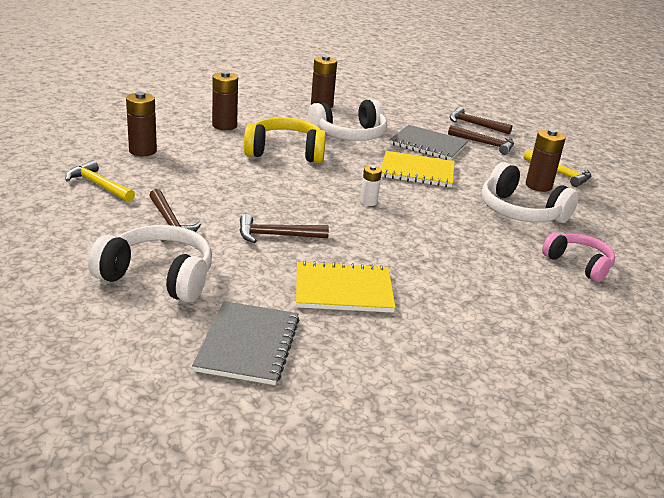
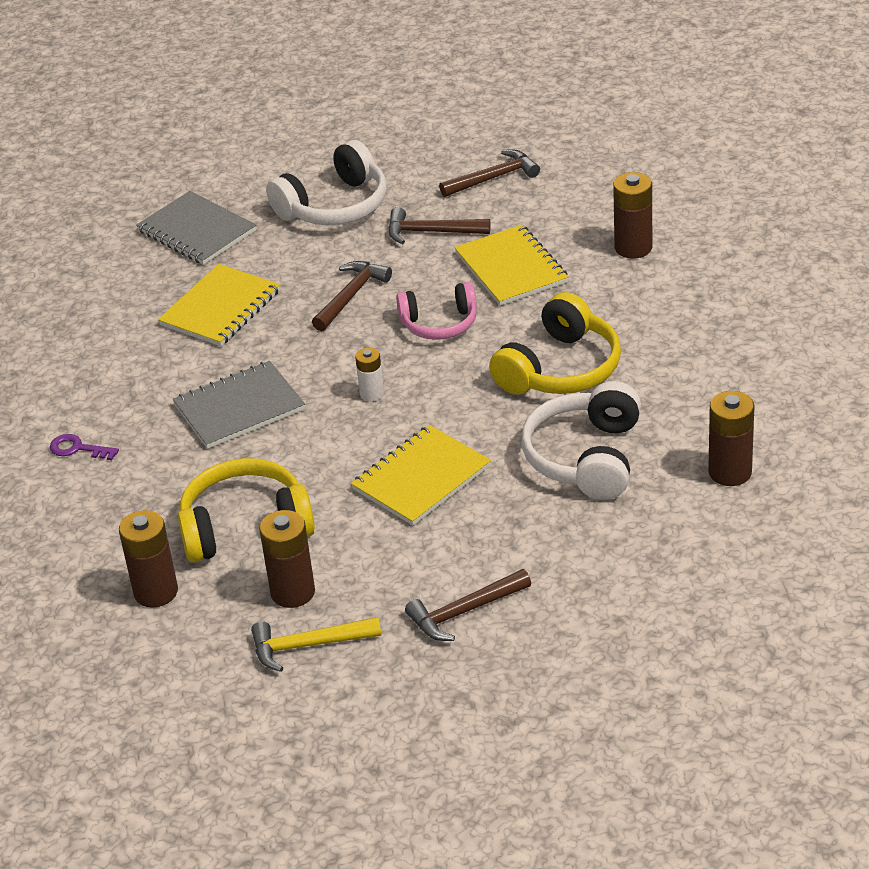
camera: 130 degrees right, 10 degrees up
(99, 185) = (552, 201): yellow hammer -> none
(195, 184) = (511, 268): none -> yellow notebook
(224, 125) = (687, 337): brown battery -> brown battery (156, 592)
(428, 145) = (501, 535): grey notebook -> grey notebook (239, 408)
(475, 124) = (548, 645): brown hammer -> brown hammer (493, 178)
(520, 212) = (245, 526): white headphones -> yellow headphones
(554, 298) = (78, 449): none -> purple key
(578, 264) = (106, 509): pink headphones -> pink headphones (439, 323)

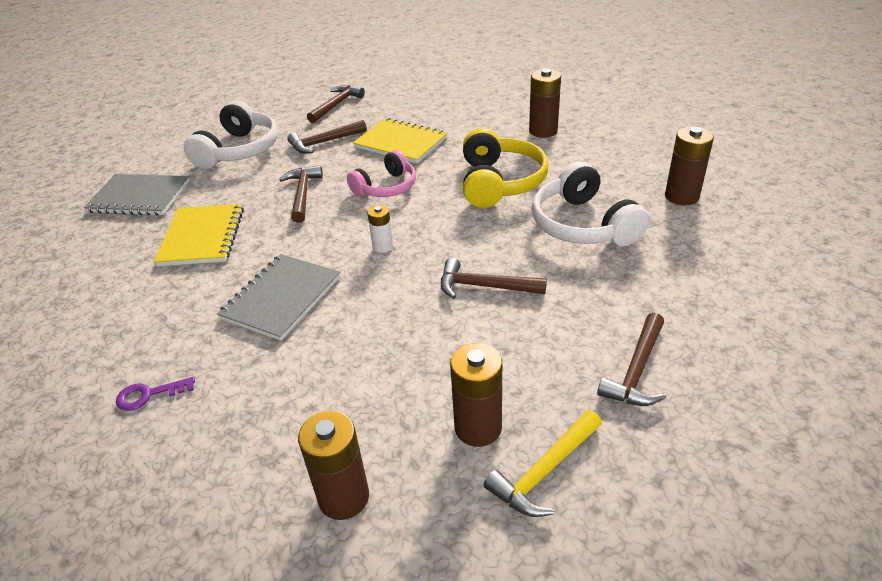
camera: 35 degrees left, 0 degrees up
(245, 526) = (376, 390): yellow headphones -> none
(421, 478) = (484, 286): yellow notebook -> brown hammer
(633, 247) = (465, 109): brown battery -> brown battery (543, 131)

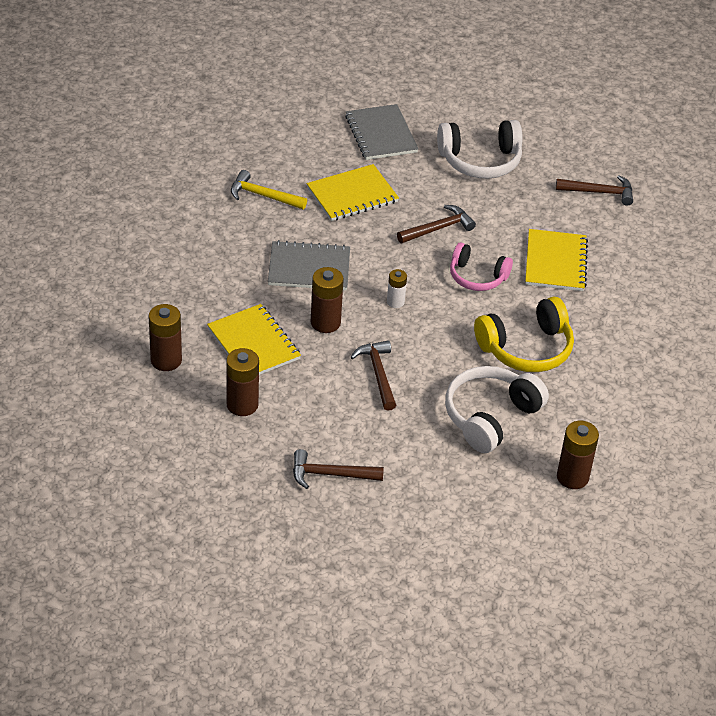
camera: 60 degrees right, 5 degrees up
(149, 395) = (195, 244): purple key -> none
(324, 142) = (526, 210): brown hammer -> none
(372, 384) = (253, 344): none -> yellow notebook
(543, 131) = (638, 358): brown battery -> brown battery (325, 322)
(544, 471) = (223, 443): yellow hammer -> yellow hammer (263, 195)

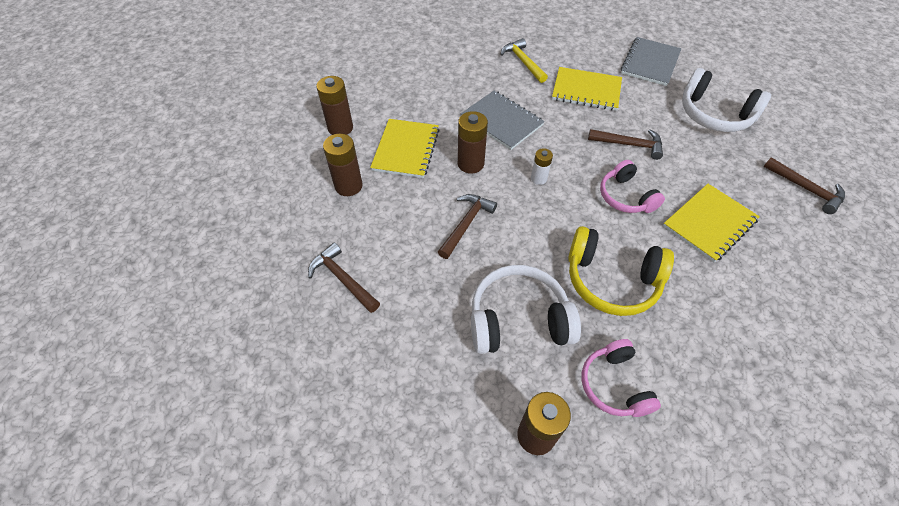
camera: 45 degrees right, 10 degrees up
(591, 415) = (614, 385): none -> pink headphones

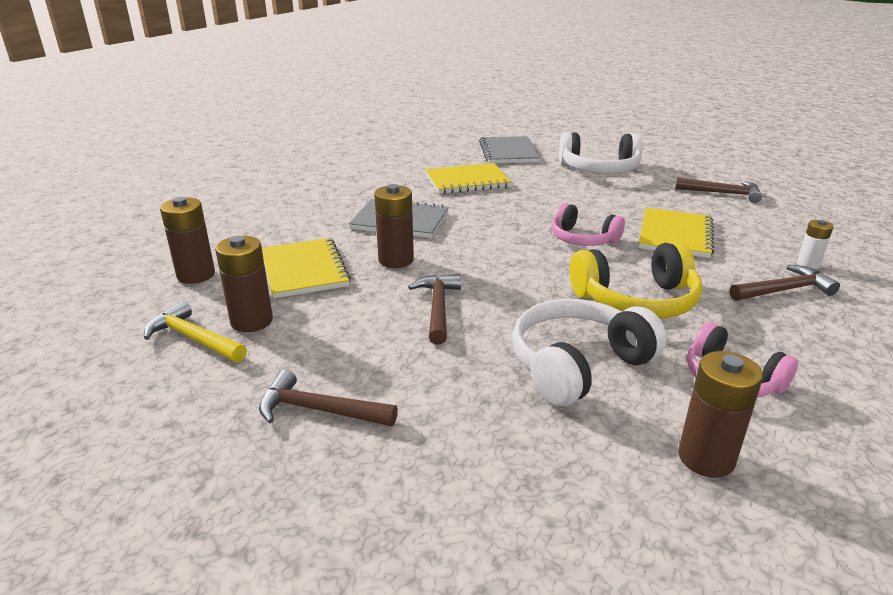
camera: 30 degrees left, 25 degrees down
(523, 62) = (382, 176): yellow hammer -> yellow hammer (194, 338)
(538, 178) = (483, 250): white battery -> white battery (808, 264)
(629, 145) = (547, 205): brown hammer -> brown hammer (784, 290)

